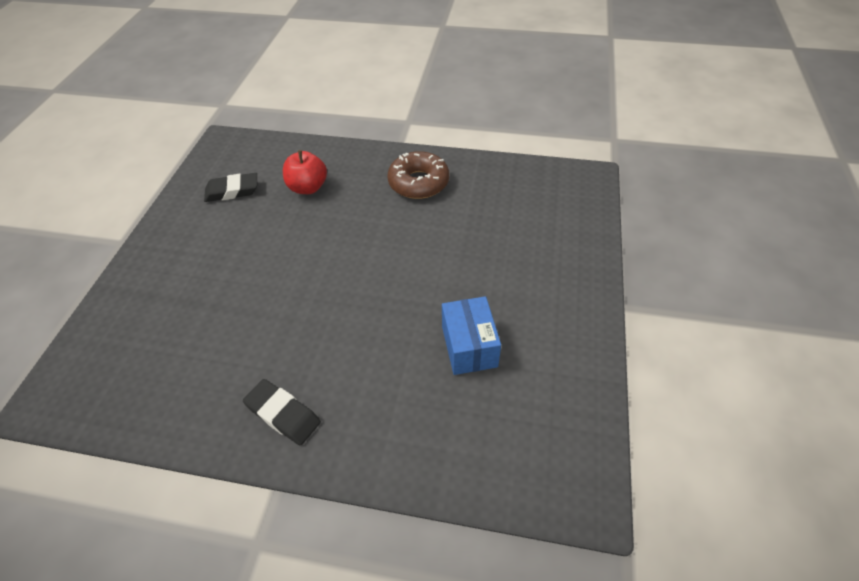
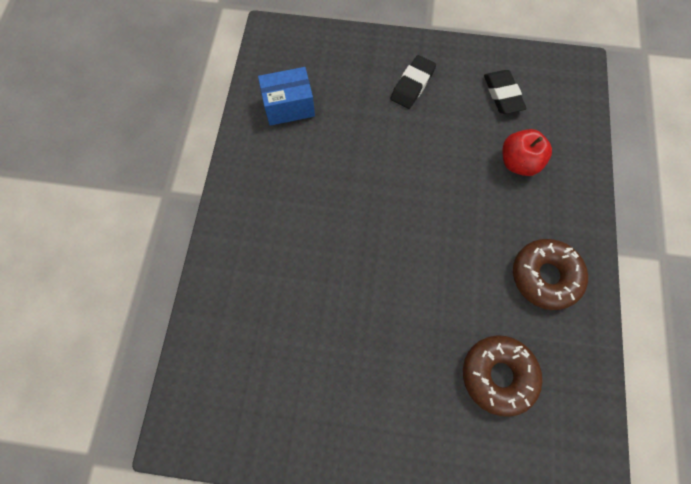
camera: 85 degrees right, 20 degrees up
(283, 414) = (257, 190): black eraser -> black eraser (412, 85)
(469, 346) = (322, 337): blue box -> blue box (289, 106)
(503, 218) = (498, 375): none -> brown donut

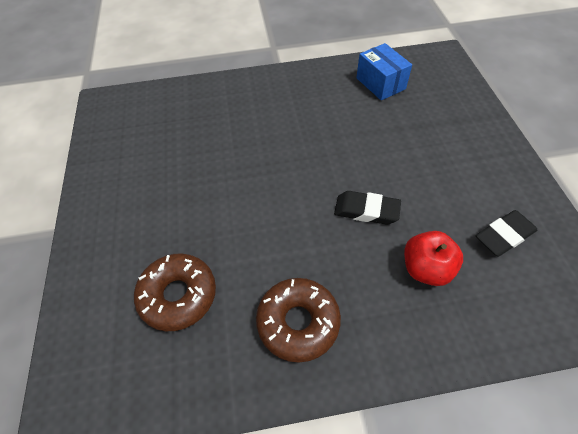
camera: 75 degrees right, 15 degrees down
(412, 85) = (459, 156): black eraser -> black eraser (366, 210)

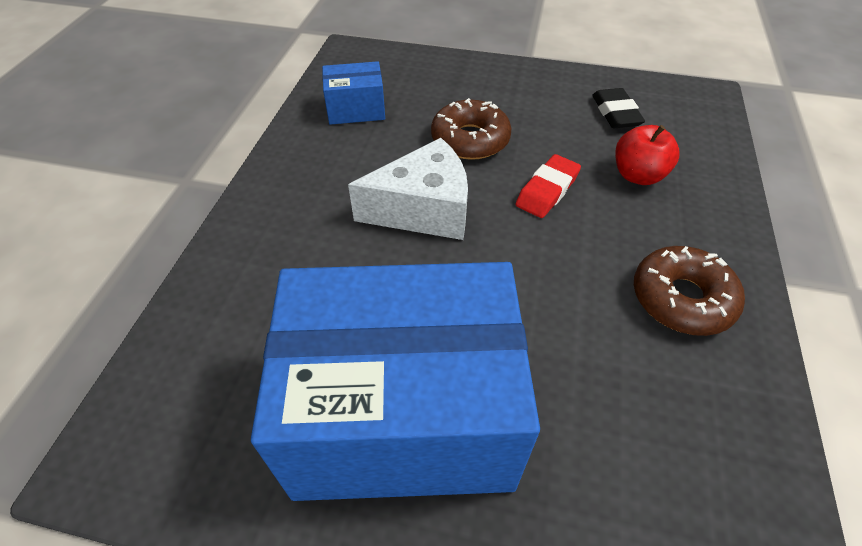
camera: 70 degrees left, 5 degrees down
(154, 192) = (403, 415): none -> blue box
(178, 295) = (615, 422): brown donut -> brown donut (470, 140)
(306, 150) = (423, 210): none -> white cheese
(366, 210) = (547, 190): black eraser -> red eraser

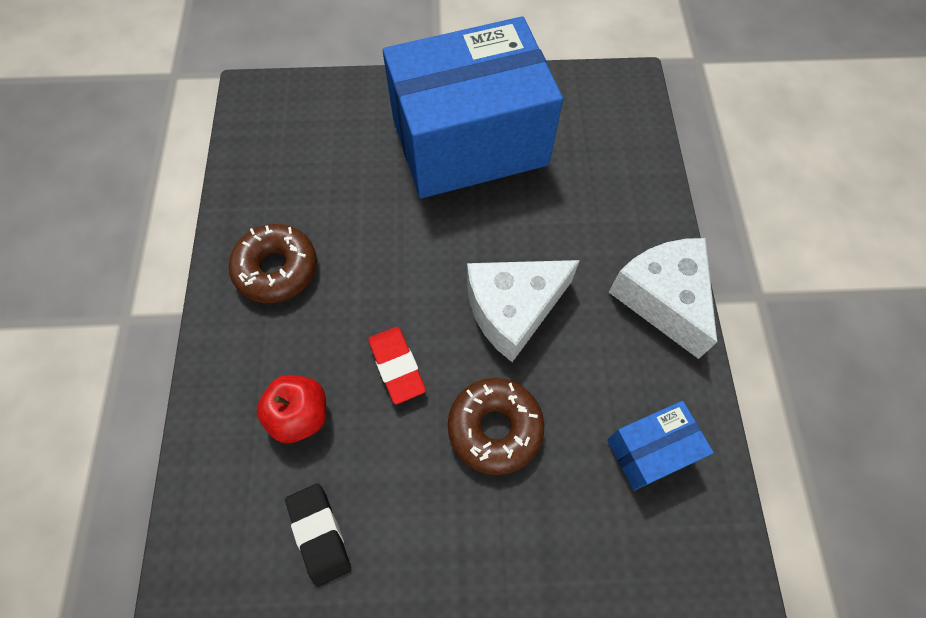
camera: 165 degrees right, 15 degrees up
(276, 191) = (662, 299): none -> white cheese
(547, 190) = (397, 366): red eraser -> red eraser turned 45 degrees counterclockwise

